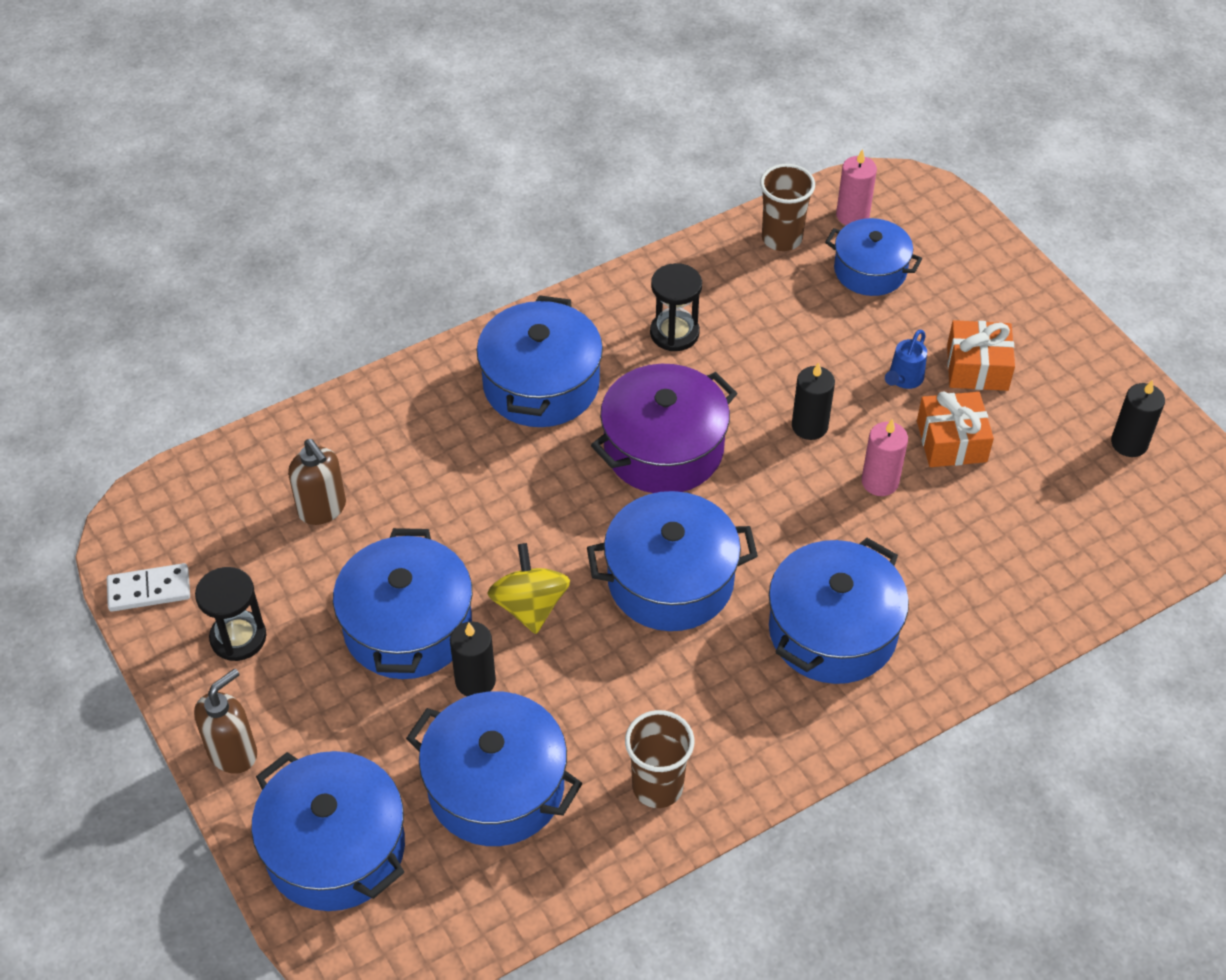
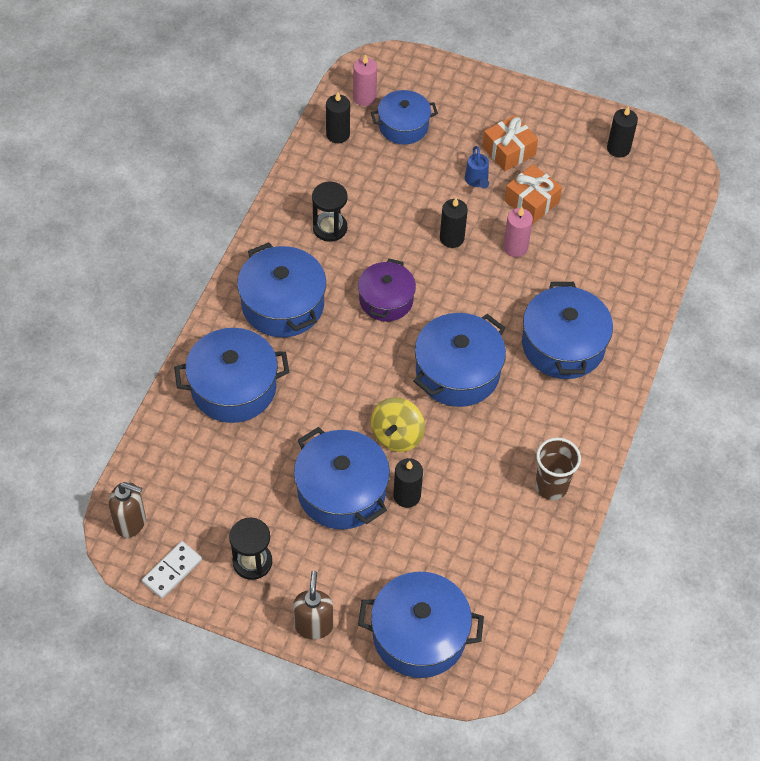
camera: 40 degrees left, 5 degrees up
(322, 509) = (227, 457): brown soap dispenser -> brown soap dispenser (131, 522)
(496, 787) = (471, 544): blue pot -> blue pot (233, 387)
(530, 606) = (397, 435): yellow spinning top -> yellow spinning top turned 105 degrees counterclockwise
(663, 448) = (386, 300): purple pot -> purple pot, size x0.66
(781, 238) = (338, 134): brown cup -> black candle

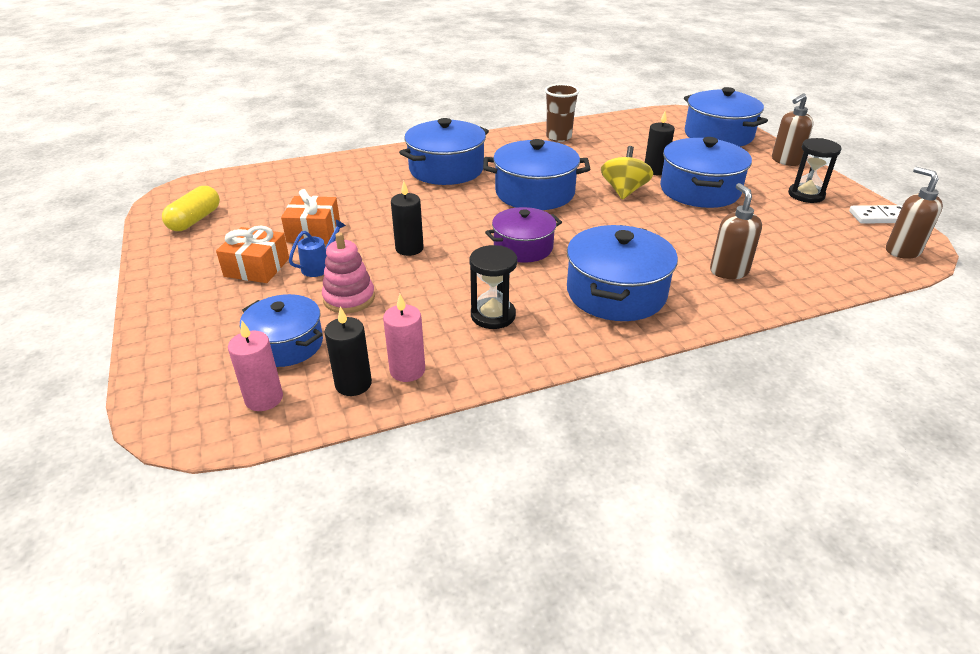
camera: 130 degrees left, 20 degrees down
(233, 387) = (728, 271): blue pot -> brown soap dispenser
(397, 435) = (624, 191): yellow spinning top -> yellow spinning top turned 60 degrees counterclockwise
(422, 175) = (349, 298): none -> pink stacking toy
(515, 247) = (378, 218): pink candle -> pink candle (407, 370)
(618, 148) = (195, 220): black candle -> yellow capsule

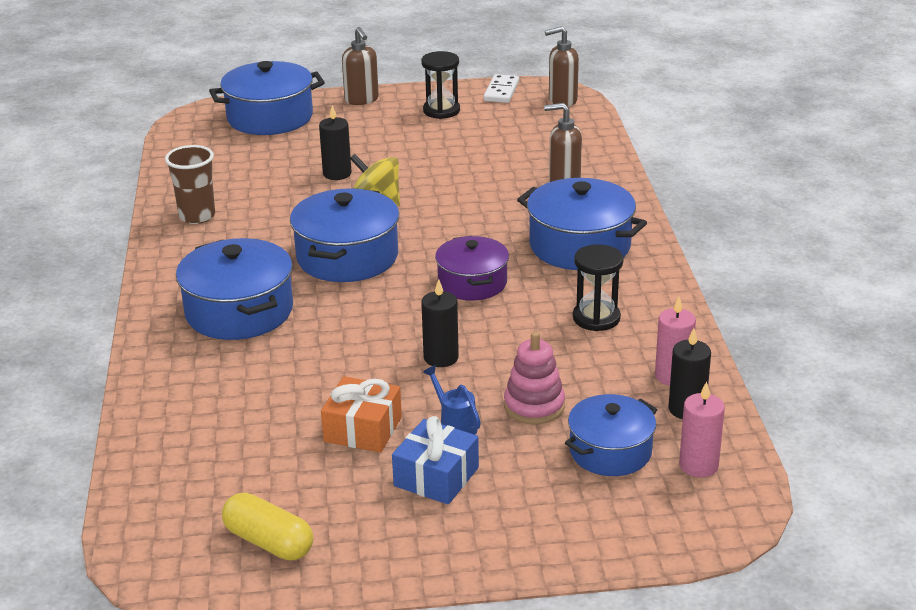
camera: 75 degrees left, 5 degrees down
(257, 267) = (436, 477): orange gift -> blue gift
(699, 190) = (400, 160): blue pot -> none

